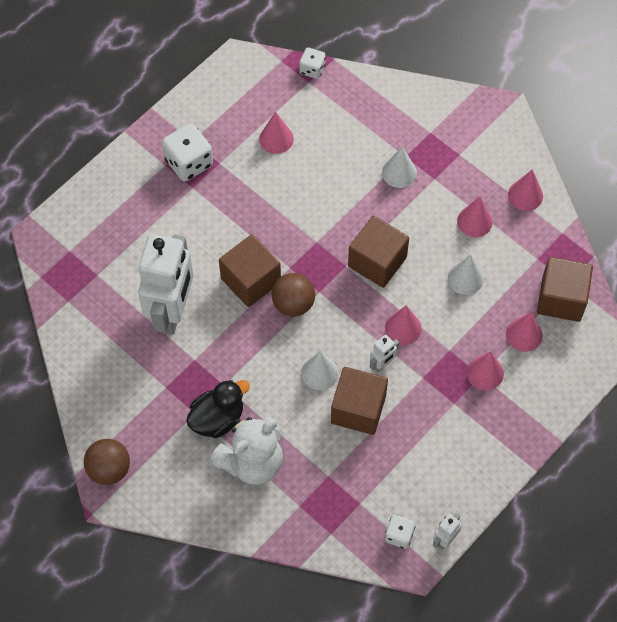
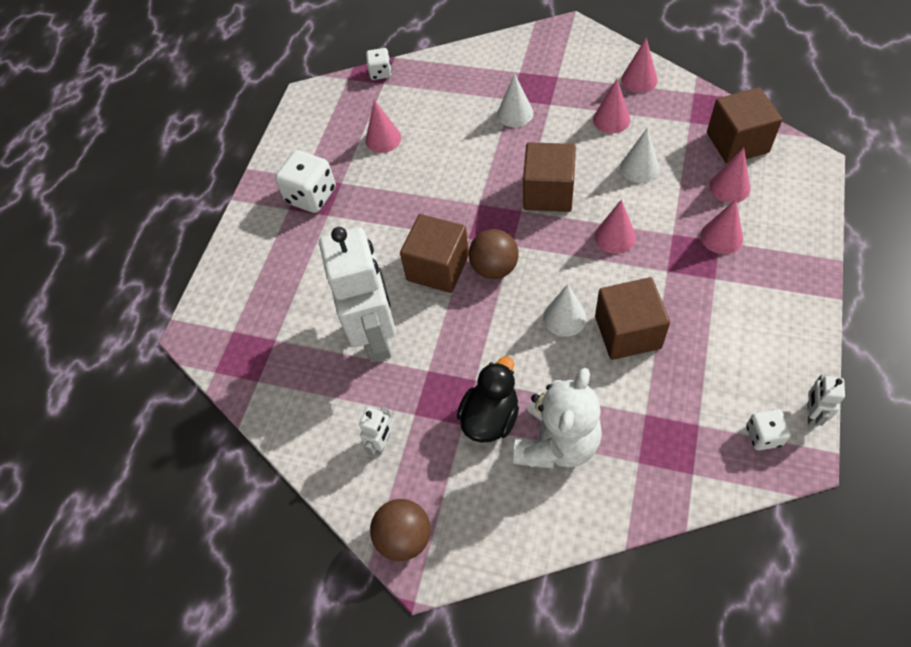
camera: 20 degrees left, 5 degrees down
(382, 364) = (619, 278): white robot -> white robot (382, 443)

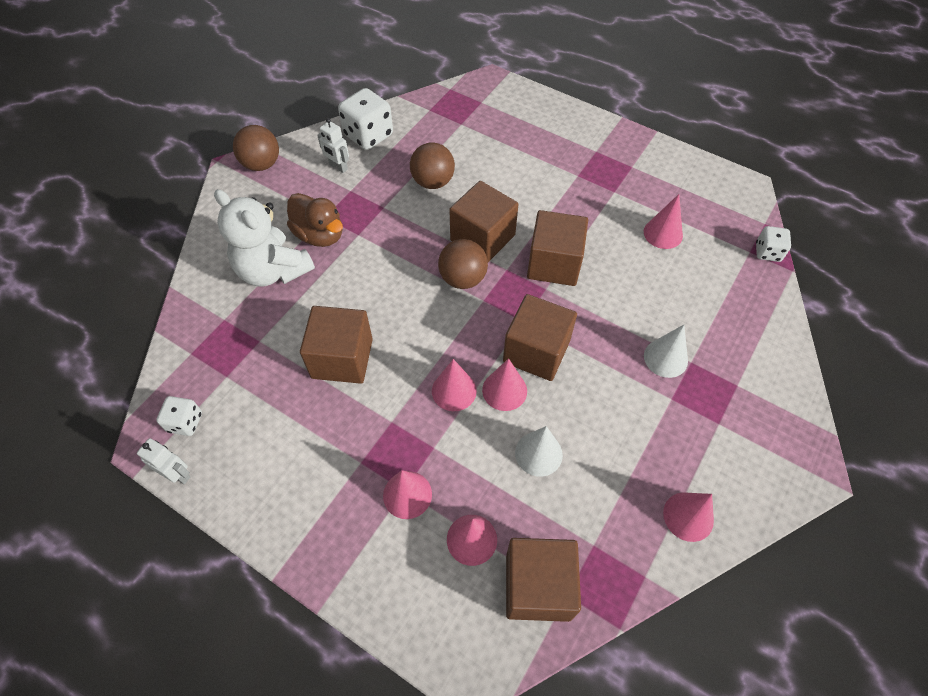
camera: 100 degrees right, 0 degrees up
(311, 196) = (605, 168): white dice -> white dice (368, 135)
(376, 336) = (433, 182): white robot -> brown ball
(448, 205) = (554, 264): none -> brown cube
(490, 417) = (320, 235): black duck -> brown duck
(564, 317) = (383, 315): white cone -> none
(611, 119) = (625, 454): pink cone -> pink cone (504, 390)

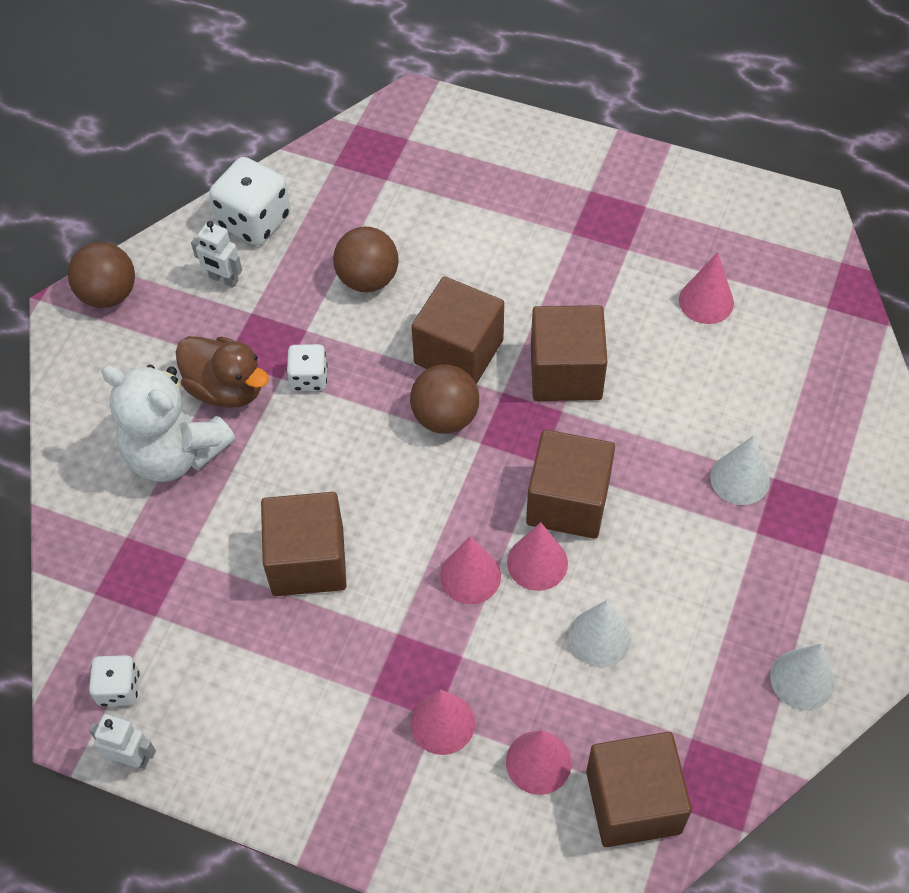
camera: 10 degrees left, 0 degrees up
(688, 516) = (802, 679): pink cone -> white cone
(767, 252) = (851, 304): white dice -> white dice (309, 378)

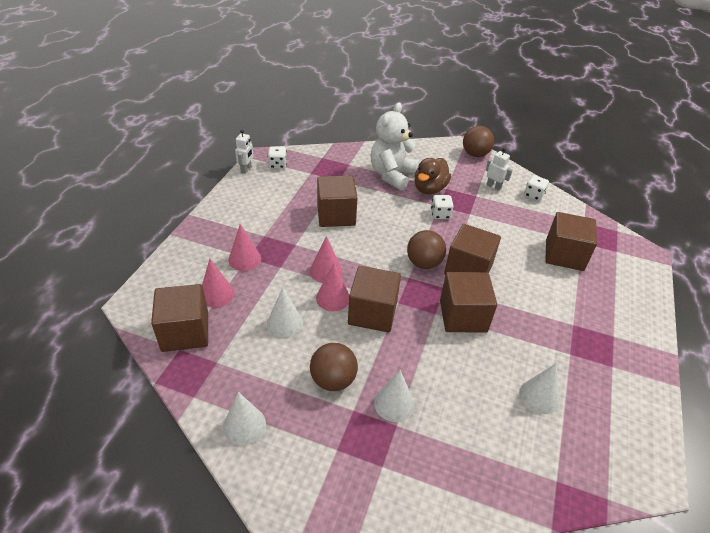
camera: 85 degrees right, 15 degrees down
(223, 279) = (493, 186): white robot -> white robot turned 105 degrees clockwise
(254, 221) = (533, 195): white dice -> white dice, size x0.58
(368, 279) = (508, 235): brown ball -> brown ball (333, 380)
(419, 210) = (564, 255): none -> brown cube
(706, 301) = (539, 396): pink cone -> white cone

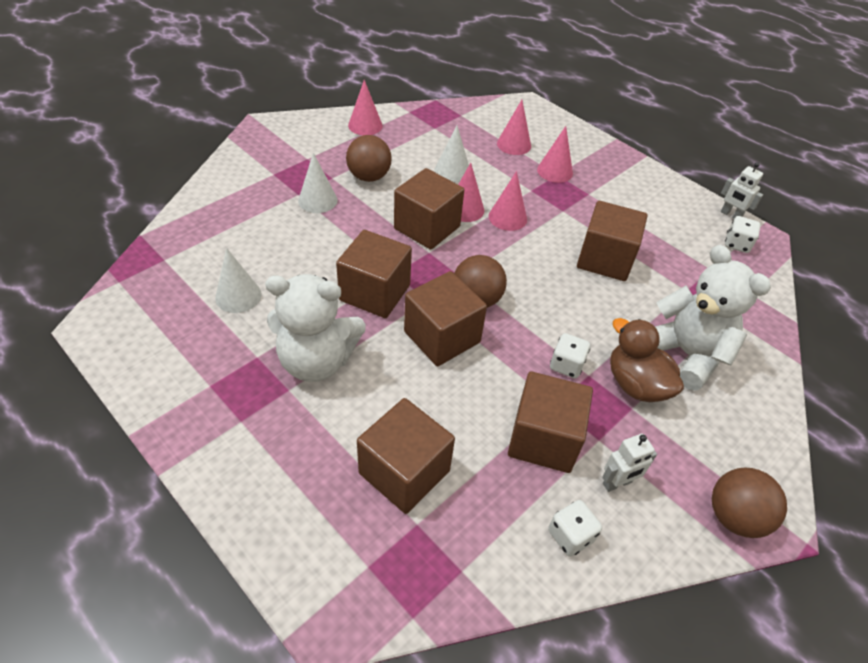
camera: 115 degrees right, 5 degrees up
(185, 332) = (477, 120): brown cube -> brown cube (543, 439)
(244, 425) = (365, 125): white cone -> pink cone
(542, 320) = (317, 361): none -> white teddy bear

